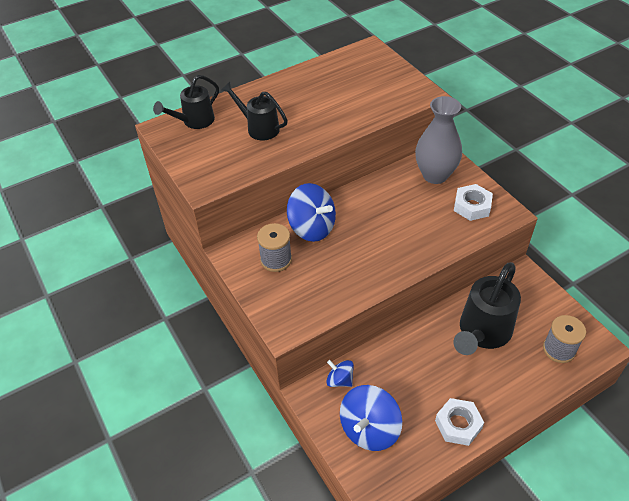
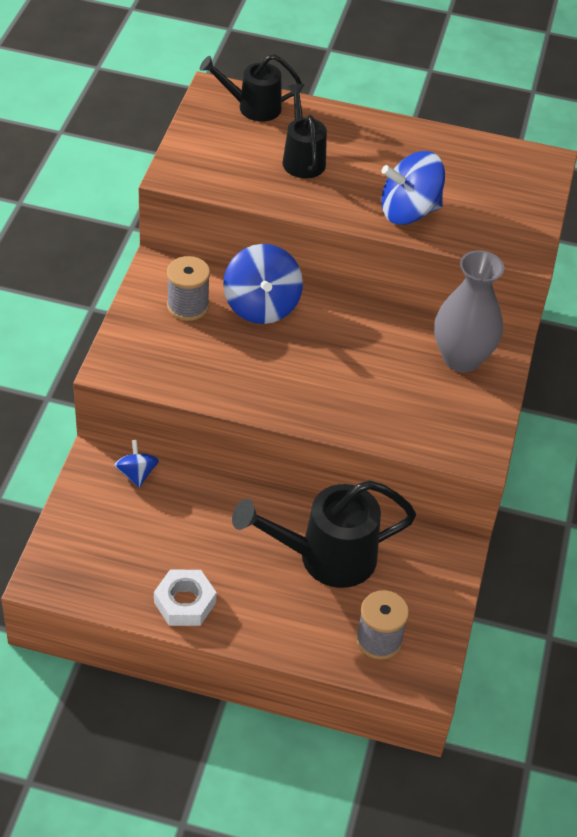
camera: 40 degrees right, 0 degrees up
(369, 429) = (105, 533): blue spinning top -> blue spinning top (409, 211)
(472, 206) = (451, 417): white nut -> none

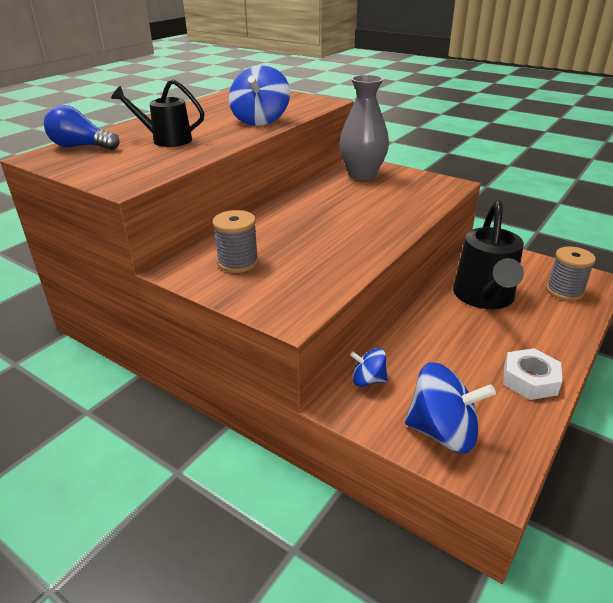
camera: 65 degrees left, 15 degrees down
(253, 107) = (81, 147): black watering can -> blue light bulb
(261, 306) = (263, 231): blue spinning top -> blue spinning top (443, 432)

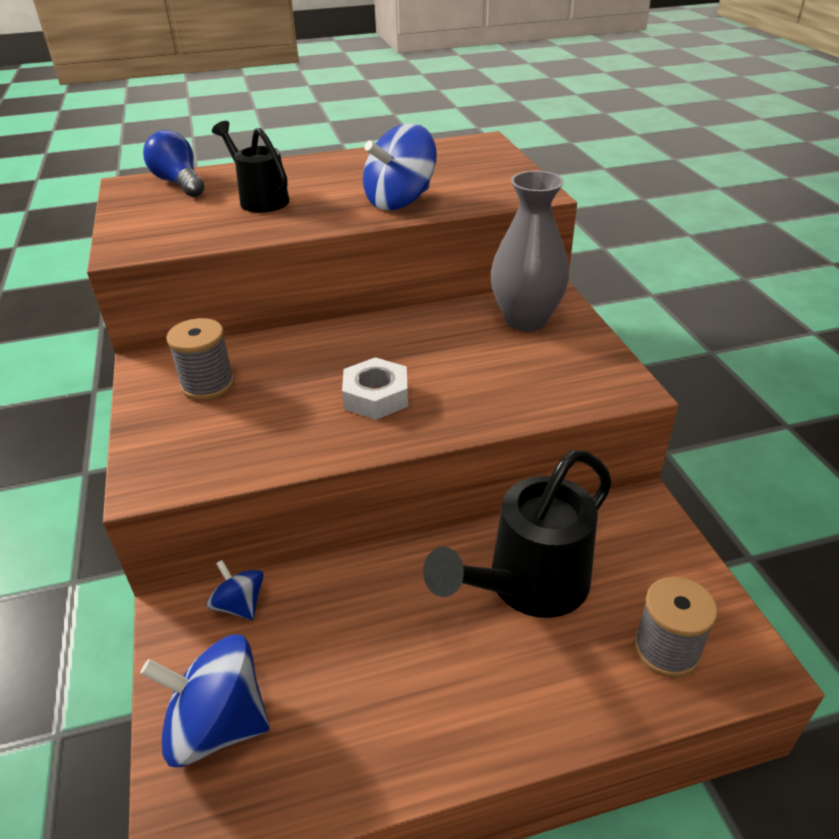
camera: 40 degrees right, 5 degrees up
(443, 432) = (218, 725): blue spinning top -> blue spinning top turned 135 degrees clockwise
(530, 380) = (408, 741): white nut -> white nut (376, 396)

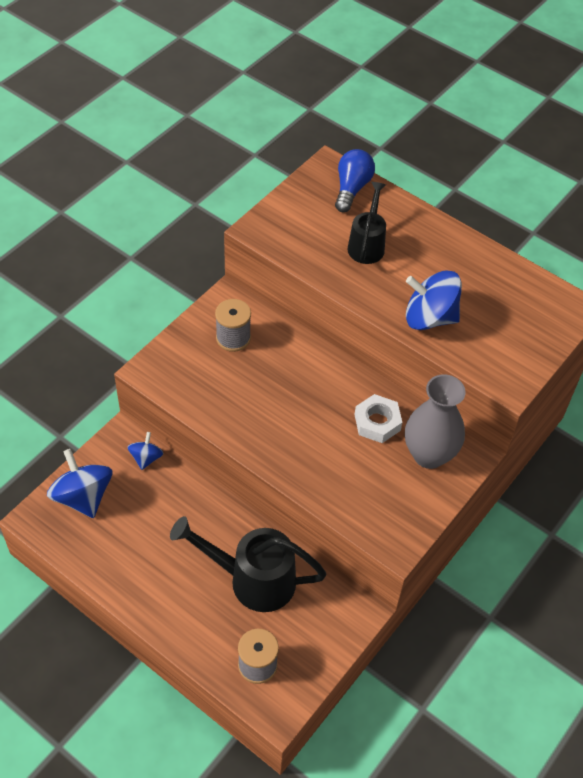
camera: 50 degrees right, 15 degrees up
(376, 396) = (286, 422): white nut -> white nut (377, 422)

